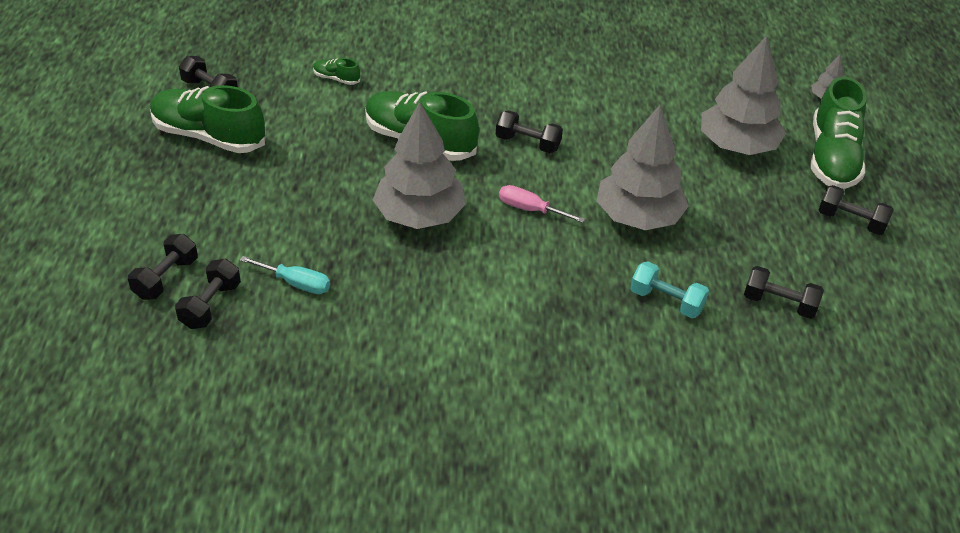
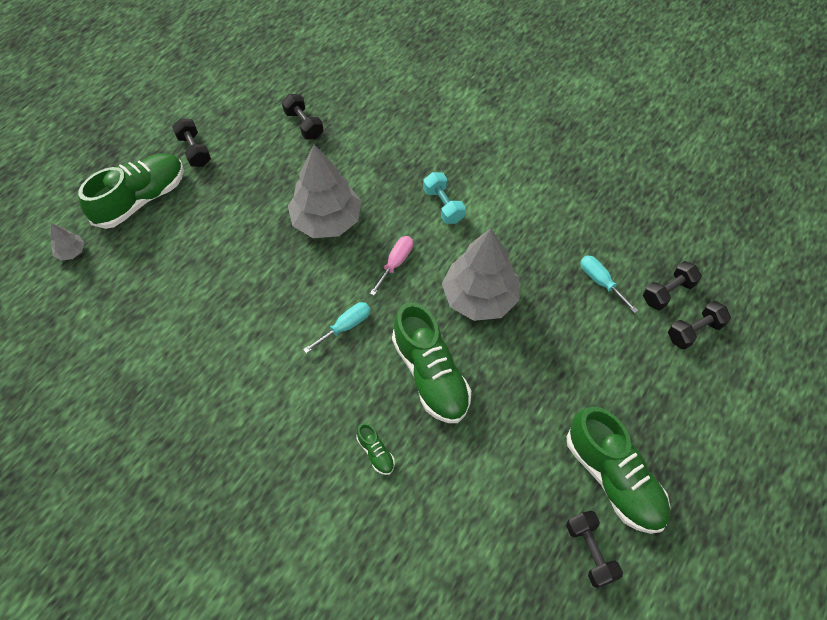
camera: 145 degrees left, 15 degrees up
(336, 79) = (457, 502): green shoe -> green shoe (375, 453)
(528, 143) = (345, 326): black dumbbell -> turquoise screwdriver
(530, 209) = (395, 263): pink screwdriver -> pink screwdriver turned 120 degrees counterclockwise
(666, 301) = (368, 157): turquoise dumbbell -> turquoise dumbbell (443, 205)
(737, 146) = (192, 243): grey tree -> none

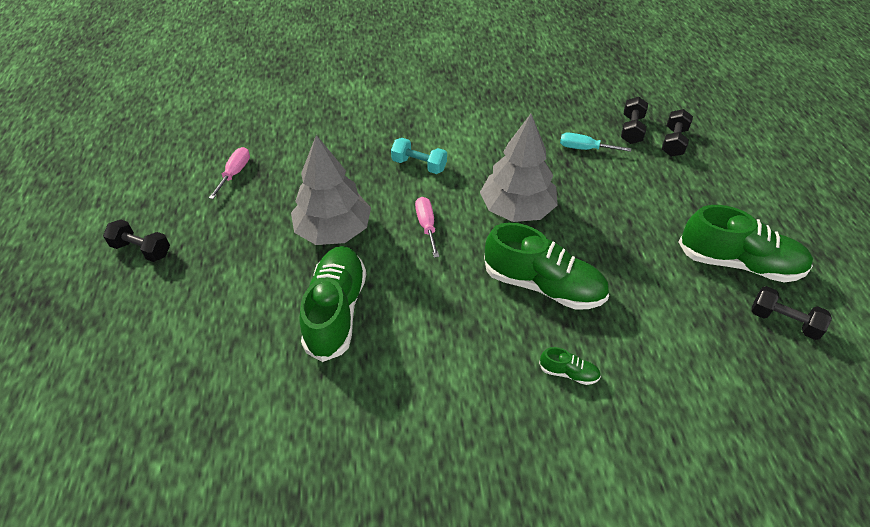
camera: 40 degrees left, 10 degrees down
(71, 252) = (83, 419): grey tree -> none
(141, 199) = (122, 322): green shoe -> green shoe (336, 311)
(304, 125) = (235, 173): black dumbbell -> pink screwdriver
(345, 326) = (437, 297): turquoise screwdriver -> none

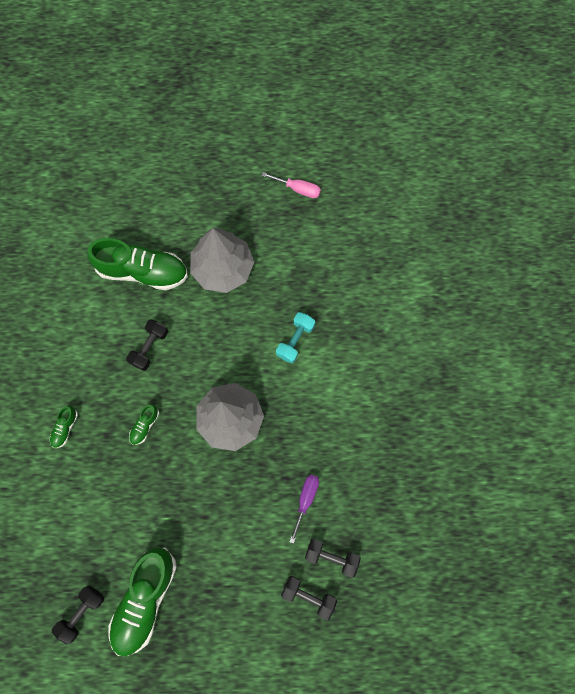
camera: 95 degrees right, 25 degrees up
(142, 249) = (219, 134): black dumbbell -> black dumbbell (149, 347)
(426, 226) = (219, 341): pink screwdriver -> none
(543, 285) = (145, 426): green shoe -> green shoe, size x0.43
(584, 148) = (305, 500): turquoise screwdriver -> purple screwdriver

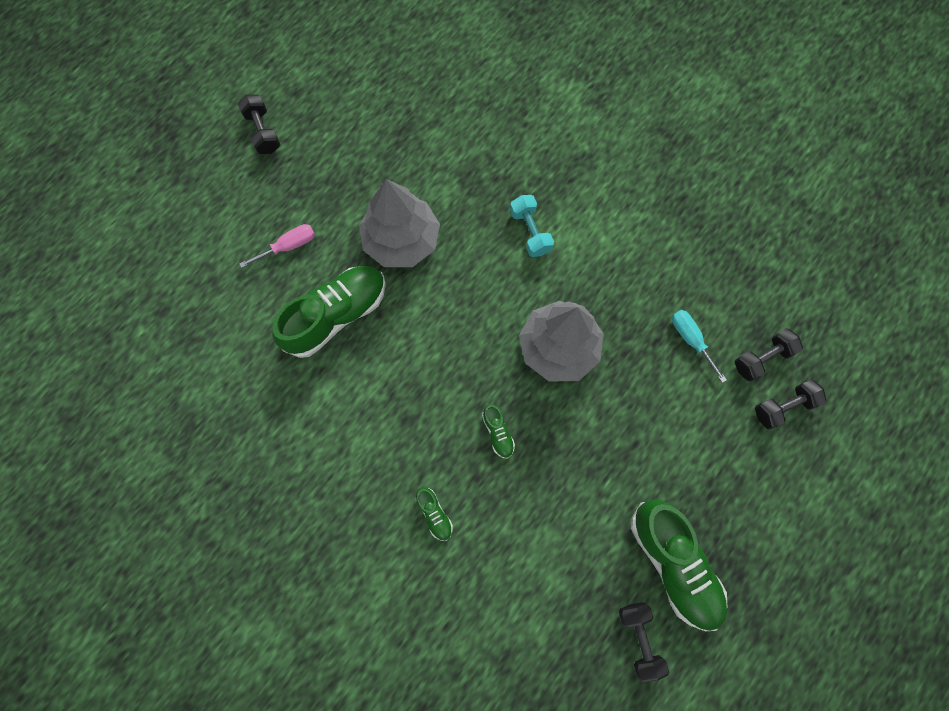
camera: 50 degrees left, 0 degrees up
(149, 347) = (421, 368): black dumbbell -> black dumbbell (263, 132)
(298, 189) = (384, 115): pink screwdriver -> pink screwdriver (288, 246)
(305, 500) = (691, 340): purple screwdriver -> turquoise screwdriver

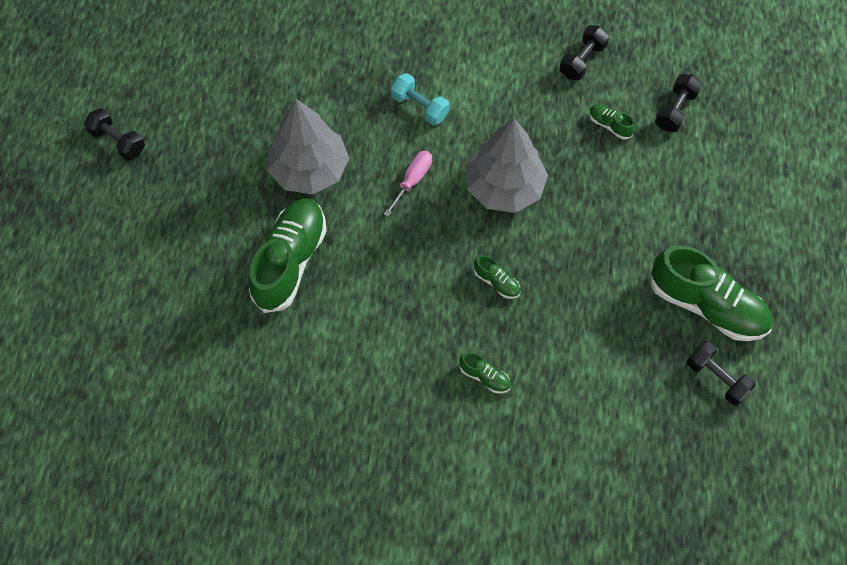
camera: 30 degrees left, 10 degrees down
(288, 246) = (207, 226): pink screwdriver -> pink screwdriver (412, 180)
(691, 340) = (609, 125): turquoise screwdriver -> green shoe
(783, 407) = (715, 139): black dumbbell -> black dumbbell (582, 61)

